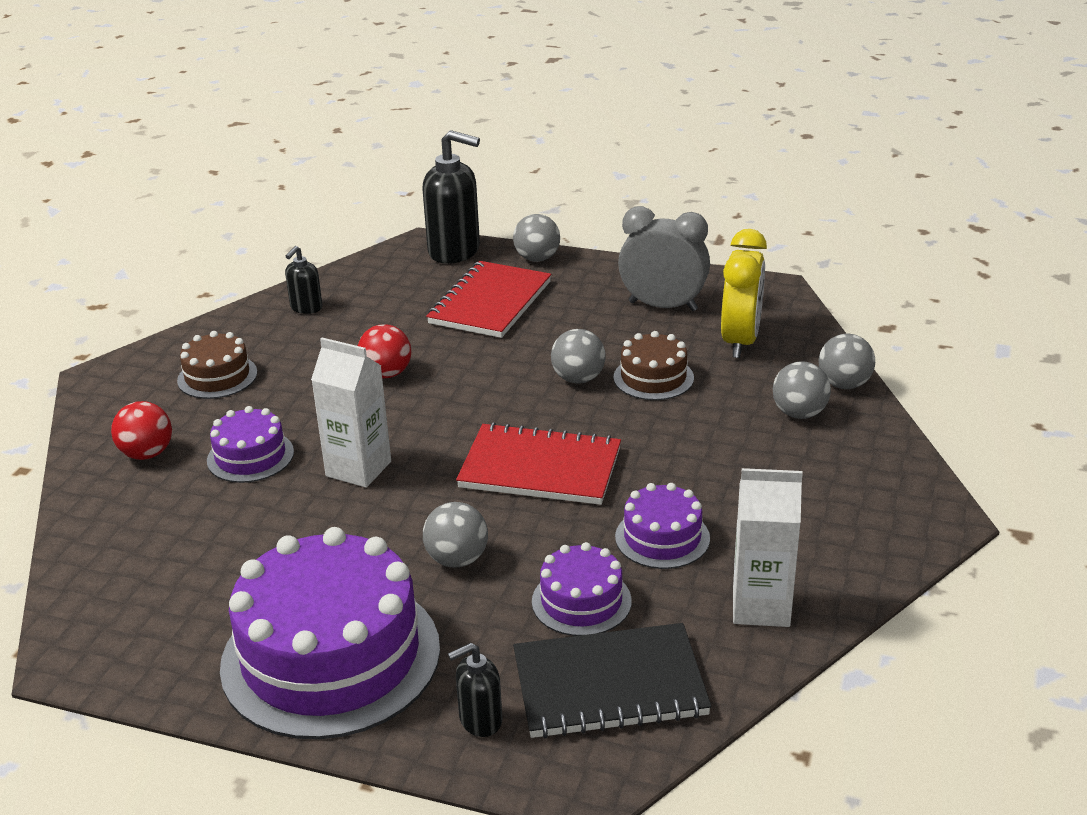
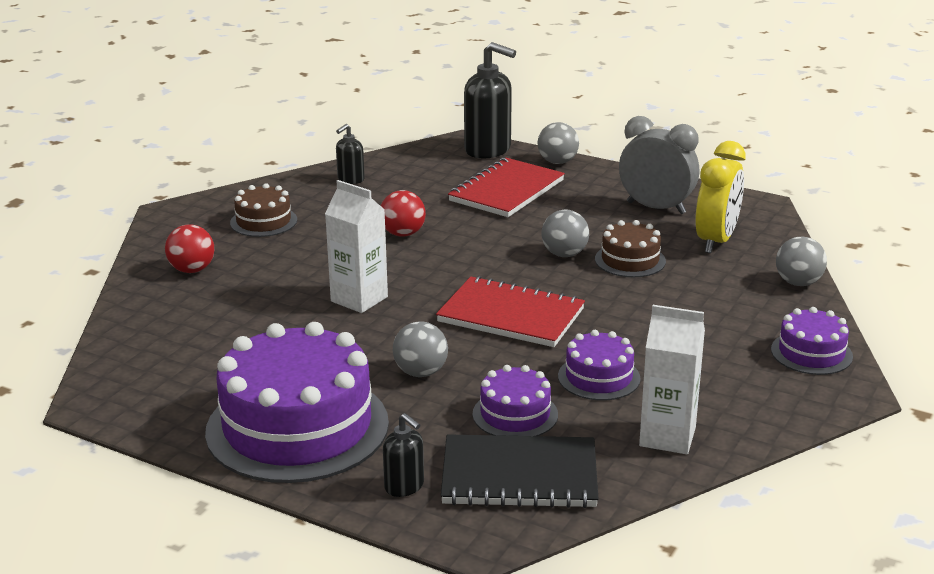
camera: 10 degrees right, 5 degrees down
(250, 456) = (274, 281): purple cake -> purple cake (811, 353)
(480, 720) = (404, 486): black soap dispenser -> black soap dispenser turned 120 degrees counterclockwise
(799, 413) = (750, 300): grey ball -> none

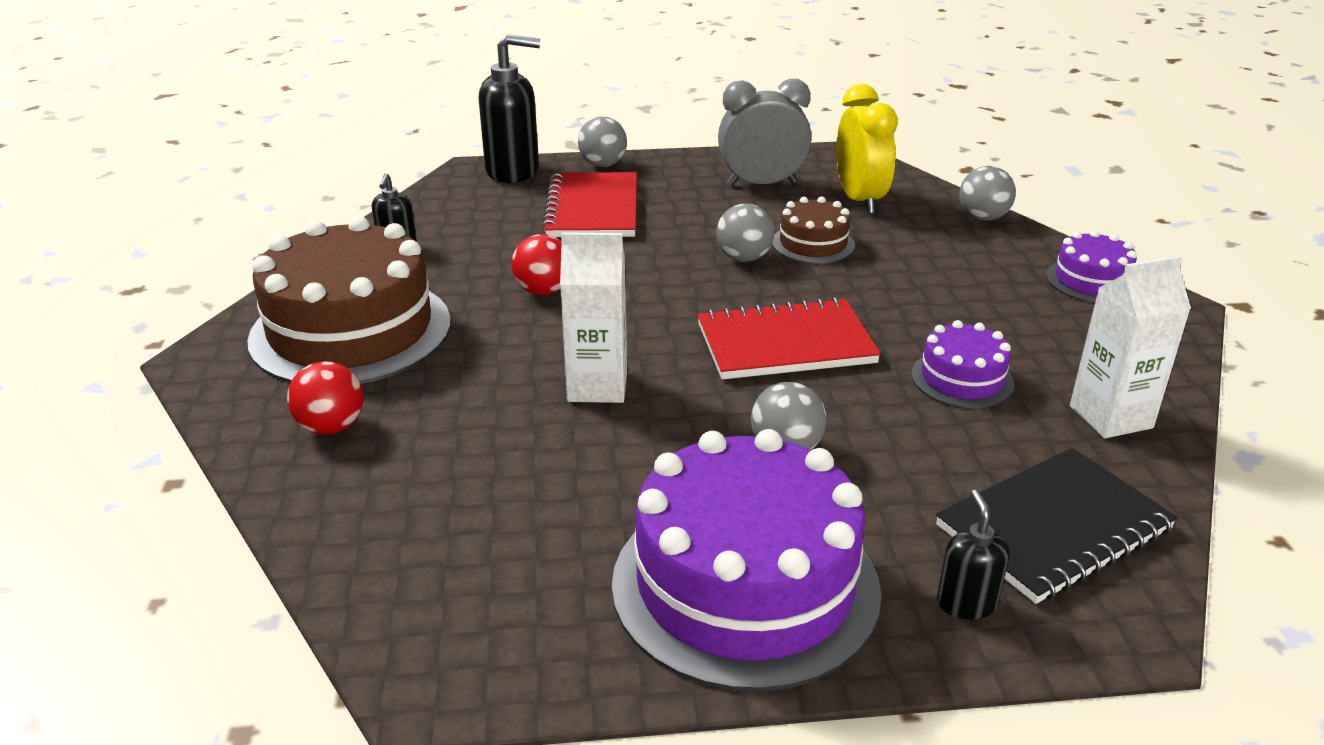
camera: 35 degrees left, 5 degrees up
(263, 221) = (351, 330): brown cake -> brown cake, size x2.10
(404, 486) = (966, 603): black soap dispenser -> black soap dispenser turned 105 degrees counterclockwise
(515, 414) = (947, 456): purple cake -> none

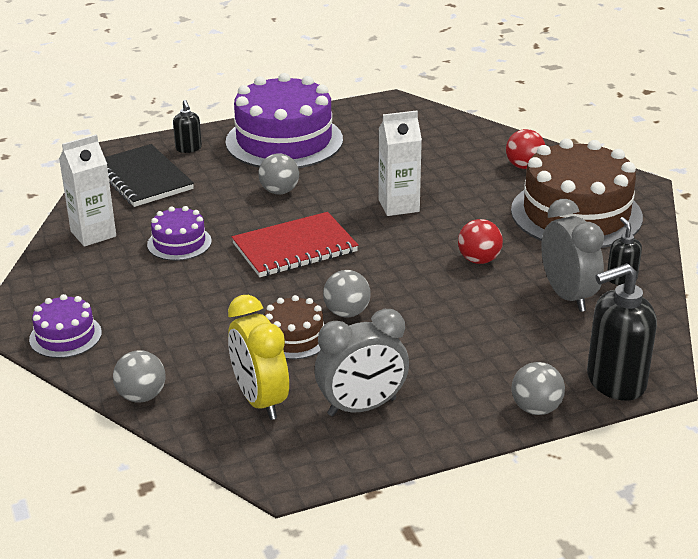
camera: 165 degrees right, 0 degrees up
(478, 239) = (567, 296): none -> grey clock
(592, 209) = (502, 344): red notebook -> none
(1054, 528) = (143, 178): black notebook -> black notebook turned 75 degrees counterclockwise

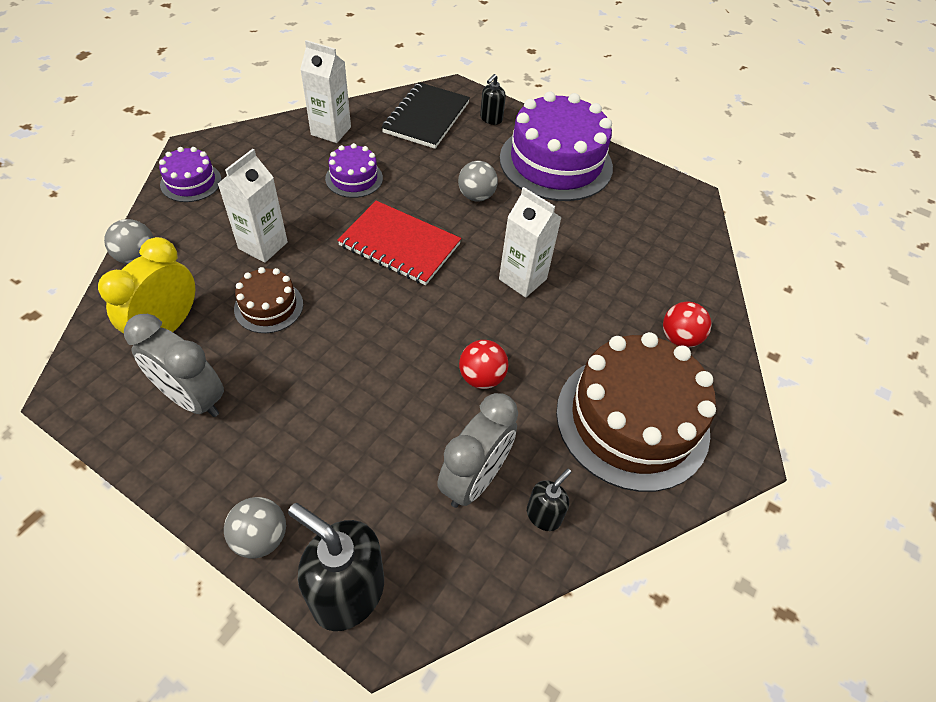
camera: 50 degrees right, 20 degrees up
(211, 318) = (263, 245): none -> white carton
(347, 312) = (327, 323): grey ball -> none

